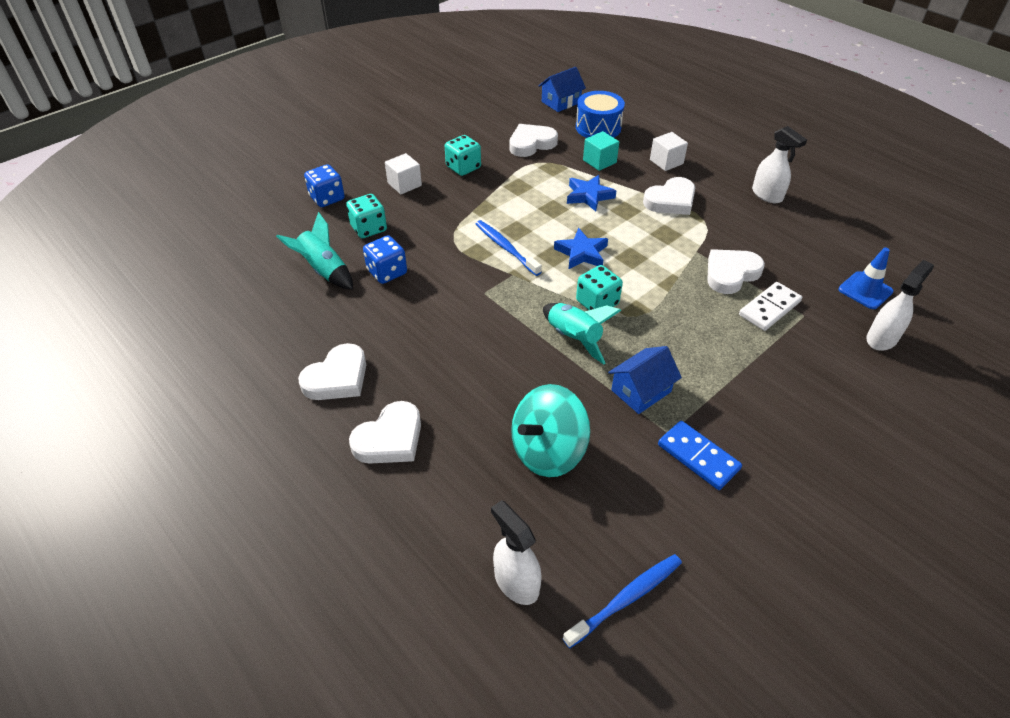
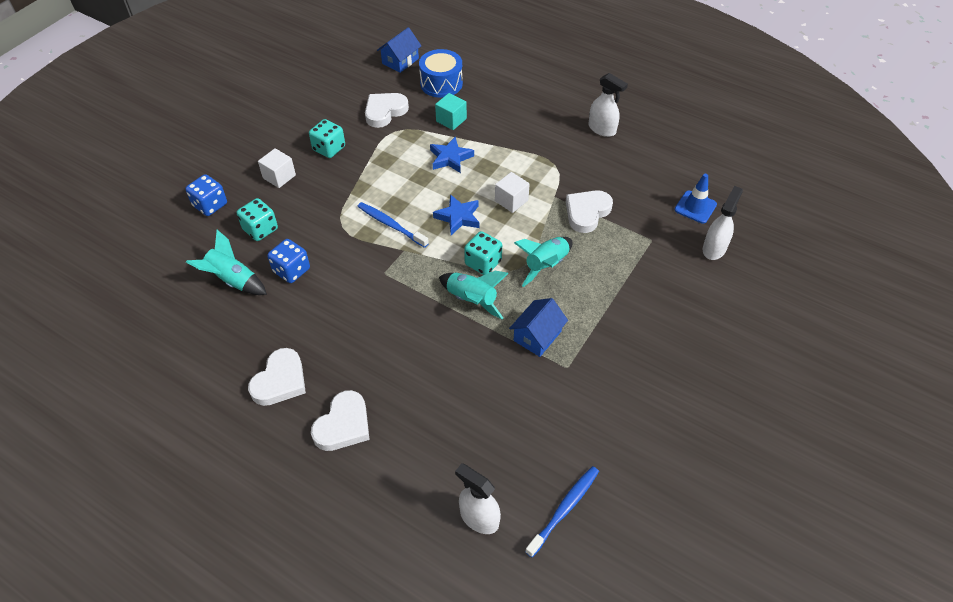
camera: 15 degrees left, 5 degrees up
(548, 451) = (476, 405): turquoise spinning top -> none
(666, 162) = (510, 110): white cube -> white cube (511, 201)
(670, 319) = (546, 265): none -> turquoise rocket
(671, 201) = (522, 150): white heart -> none
(698, 457) = (593, 382): blue domino -> none
(769, 308) = (623, 239): white domino -> none

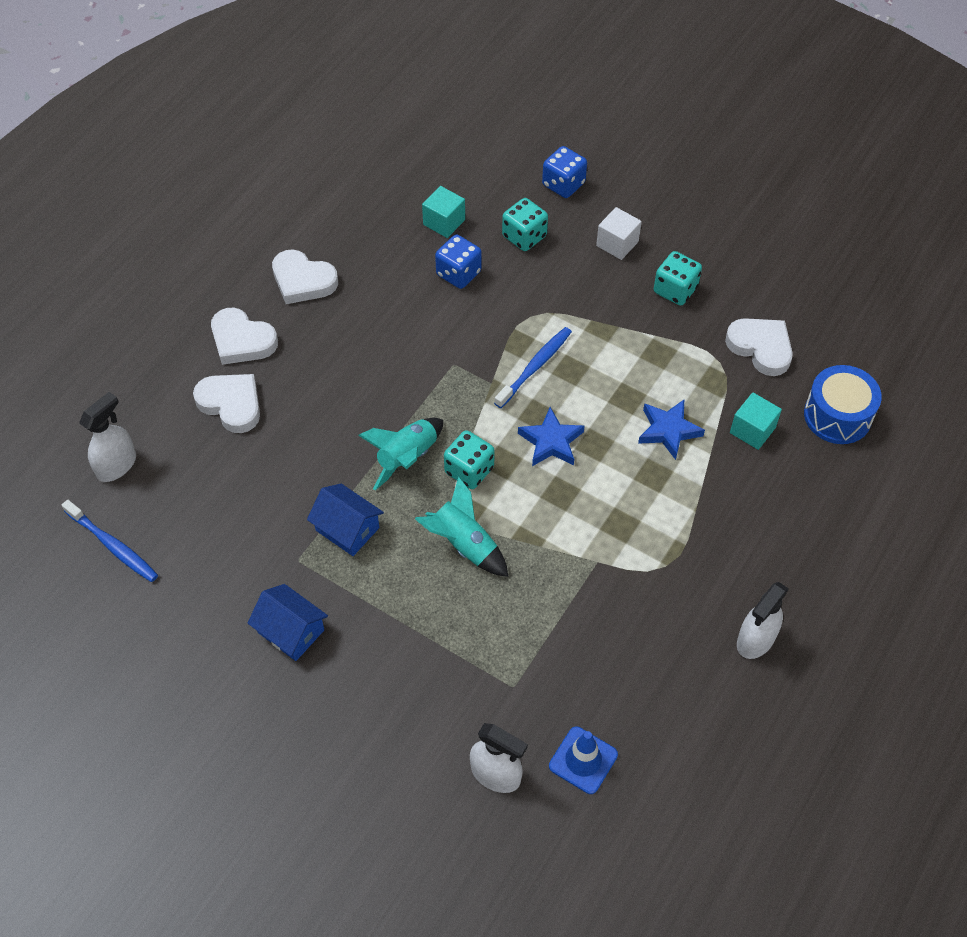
camera: 90 degrees right, 5 degrees up
(233, 280) = (444, 222): turquoise rocket -> turquoise cube
(400, 61) = (884, 360): blue house -> blue house (291, 631)
(511, 201) = (585, 506): white cube -> none
(587, 212) = (565, 602): white heart -> white heart (231, 404)

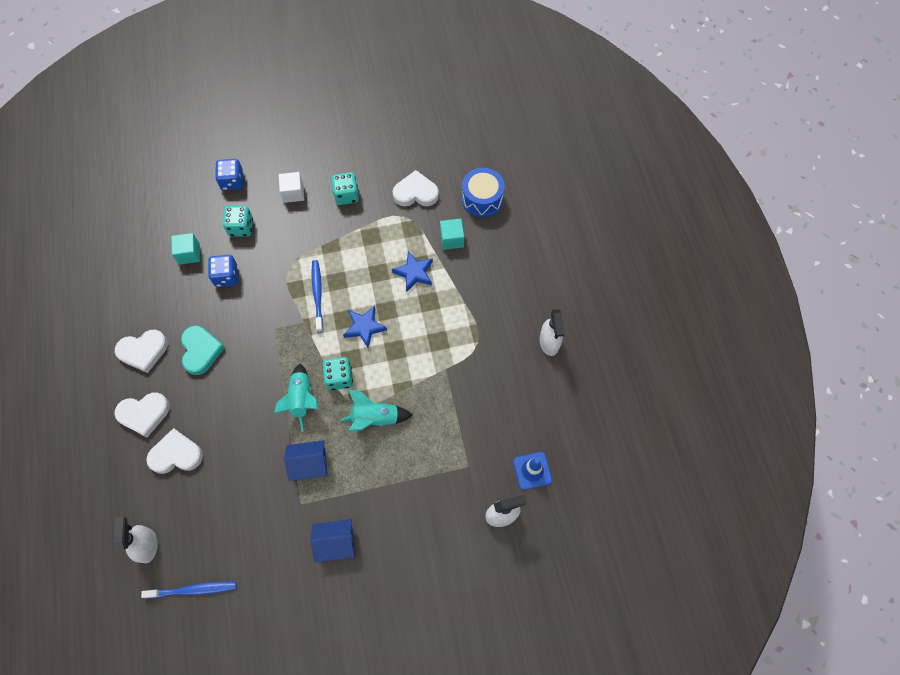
camera: 45 degrees left, 10 degrees up
(357, 325) = (201, 351): none -> turquoise heart

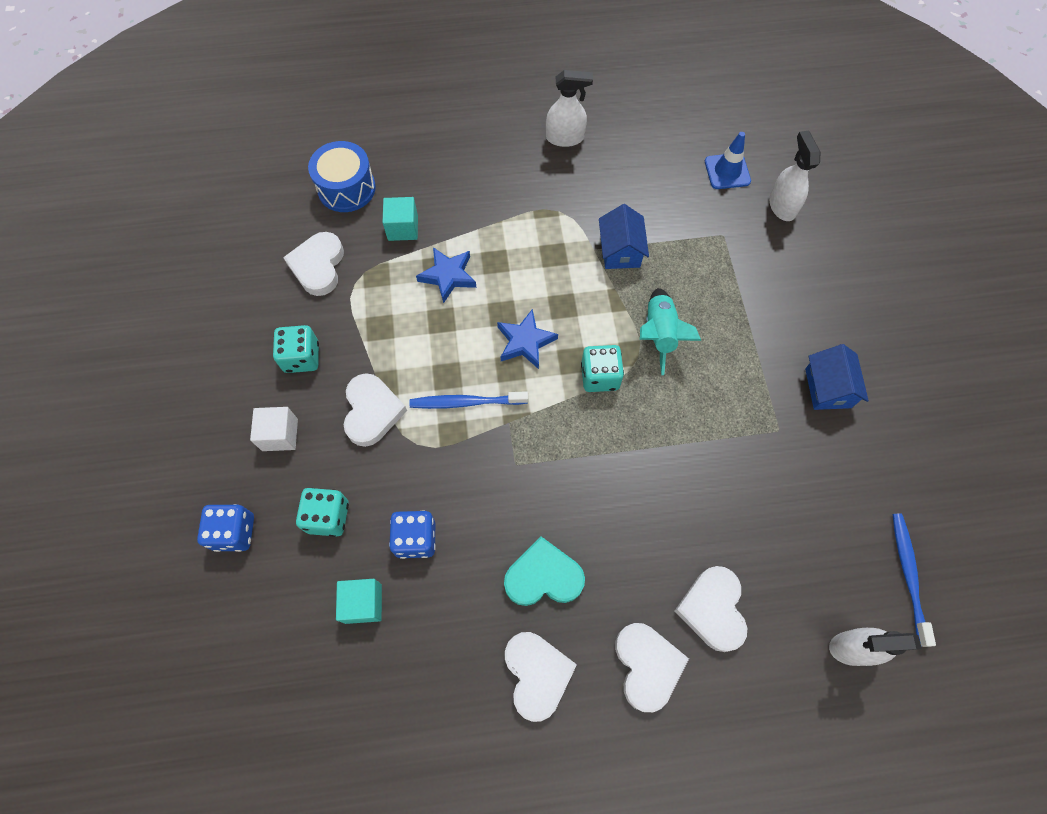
camera: 85 degrees left, 0 degrees up
(301, 399) = (629, 427): turquoise rocket -> none
(309, 464) = (724, 418): blue house -> blue house (620, 250)
(310, 240) = (372, 411): none -> white heart

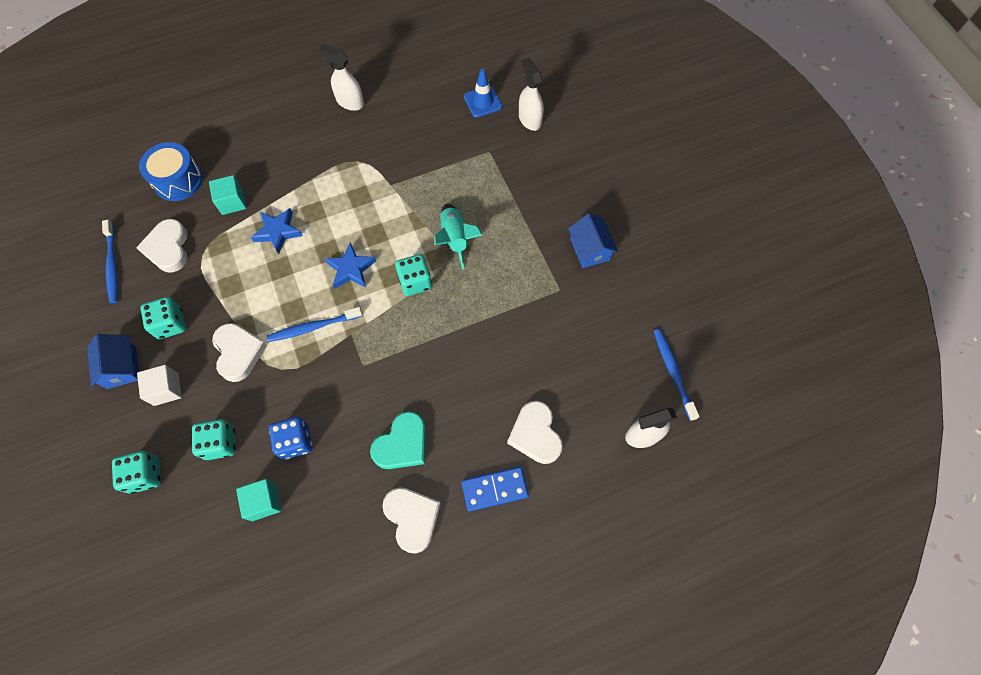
camera: 15 degrees left, 0 degrees up
(234, 532) = (145, 475): blue dice -> turquoise dice
(252, 272) = (112, 265): none -> blue toothbrush
(543, 576) = (402, 444): turquoise heart -> turquoise heart turned 150 degrees clockwise
(565, 138) = (350, 102): white spray bottle -> white spray bottle turned 135 degrees counterclockwise
(620, 250) = (412, 181): blue house -> blue house (121, 367)
(647, 666) = (494, 489): white heart -> blue domino

